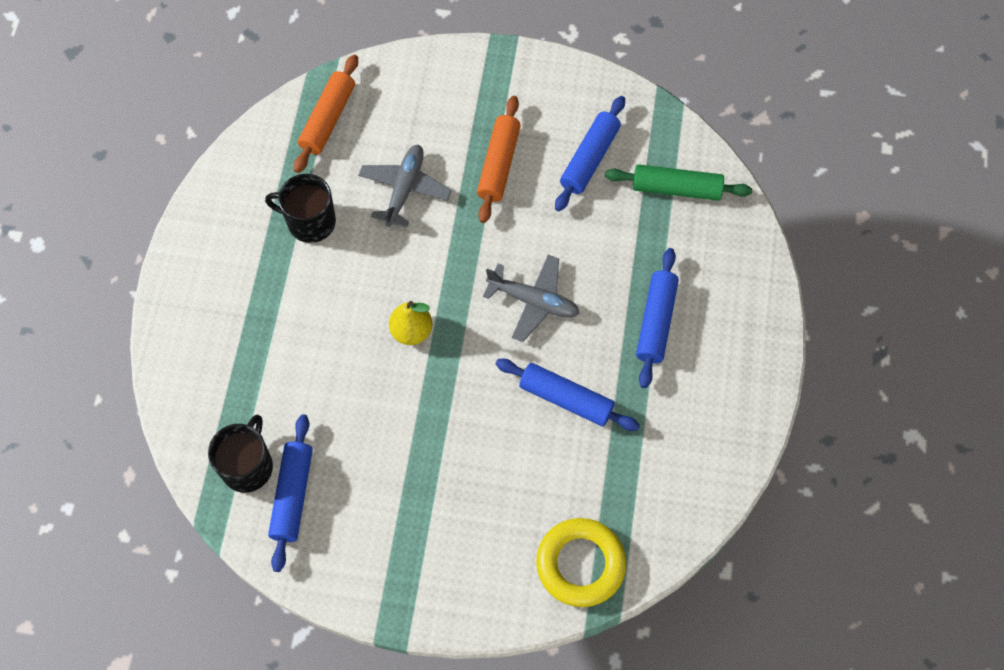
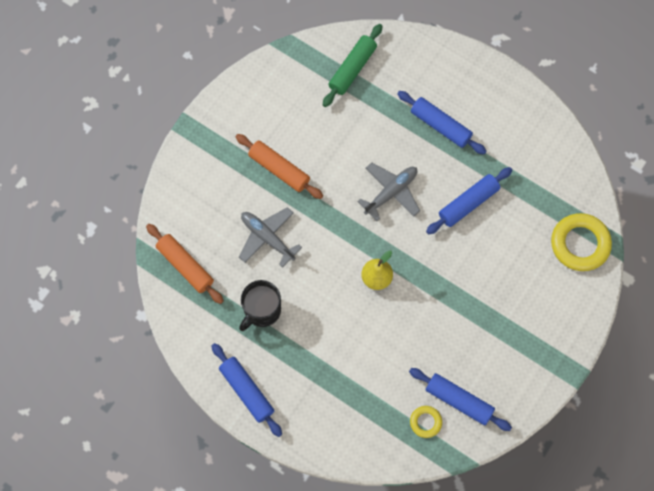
camera: 65 degrees left, 5 degrees up
(248, 466) = (425, 422): black mug -> yellow ring
(589, 159) = (304, 111): blue rolling pin -> blue rolling pin (247, 391)

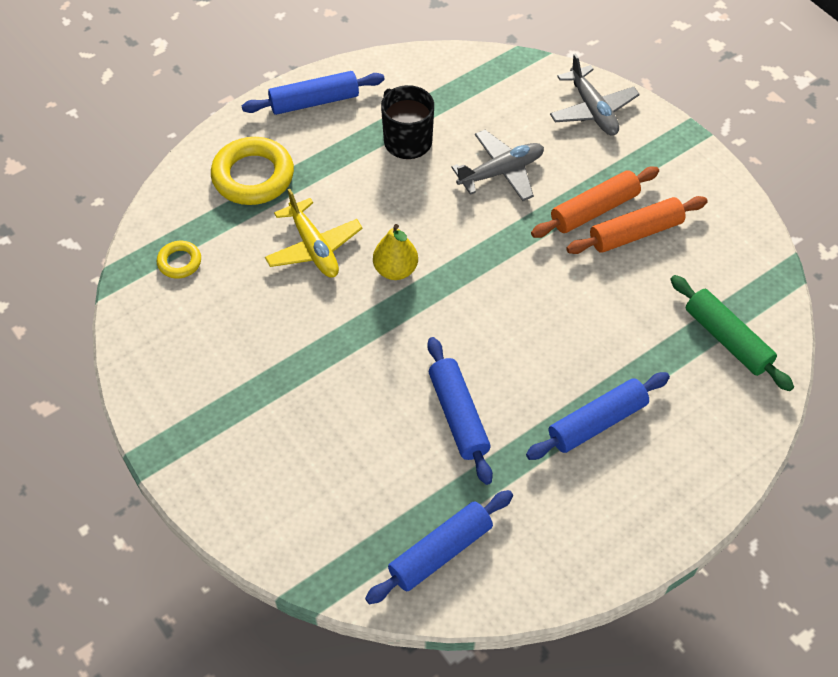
camera: 110 degrees right, 15 degrees down
(185, 266) = (497, 85): orange rolling pin -> orange rolling pin (635, 233)
(379, 337) = (314, 247): none -> yellow plane
(391, 192) = (512, 325): grey plane -> grey plane (593, 110)
(459, 401) = (186, 307): blue rolling pin -> blue rolling pin (440, 552)
(580, 244) = (331, 545): yellow ring -> yellow ring (253, 176)

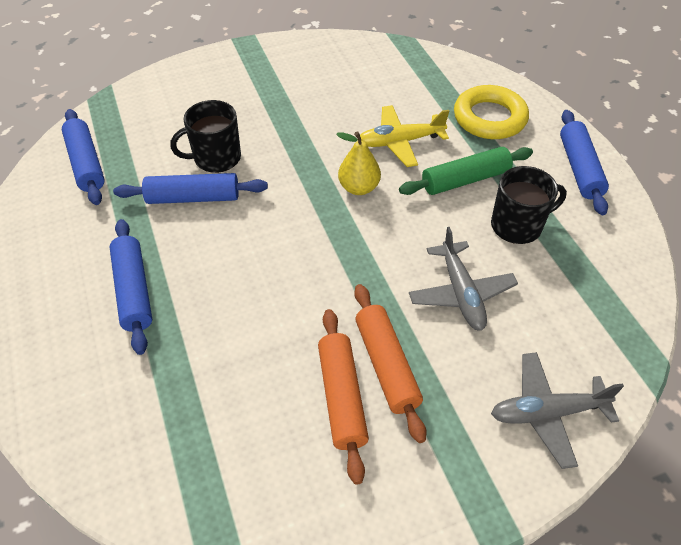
camera: 105 degrees right, 5 degrees down
(179, 262) = (408, 70): yellow ring -> none
(390, 415) = (216, 158): none -> black mug
(727, 339) = (164, 442): green rolling pin -> green rolling pin (465, 180)

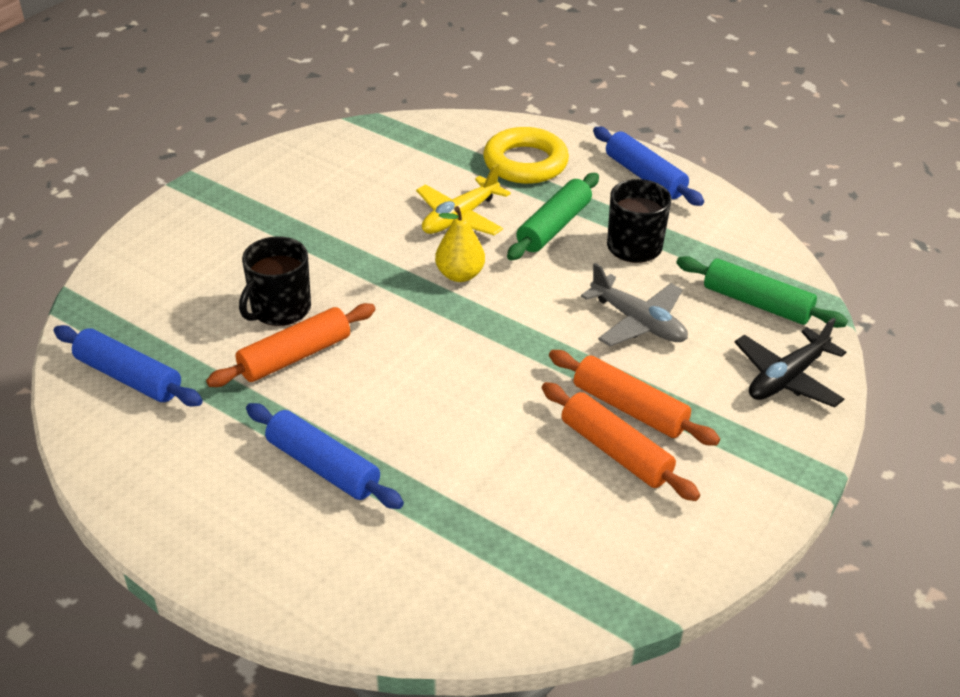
camera: 35 degrees left, 10 degrees down
(193, 198) = (295, 356): blue rolling pin -> orange rolling pin
(547, 412) = (787, 378): grey plane -> black plane
(581, 327) = (756, 303): none -> green rolling pin

